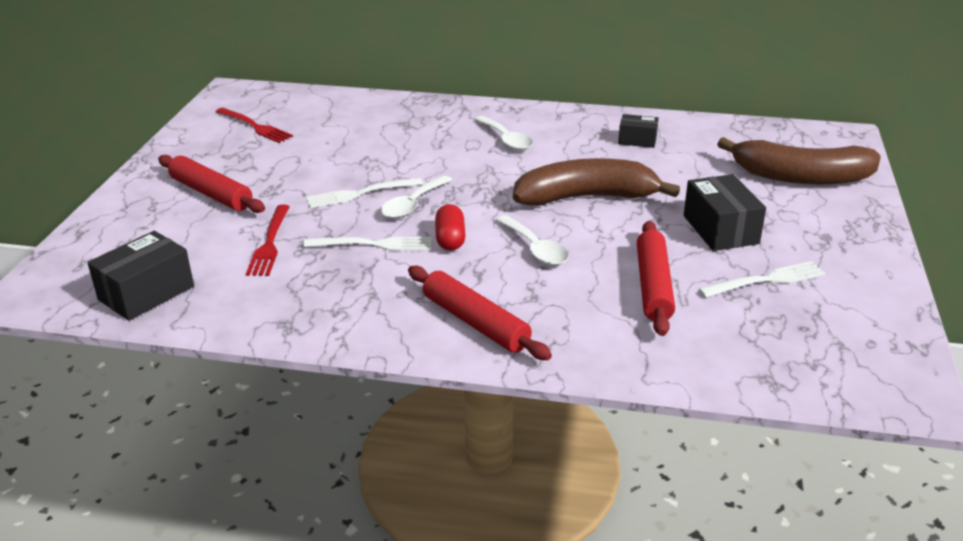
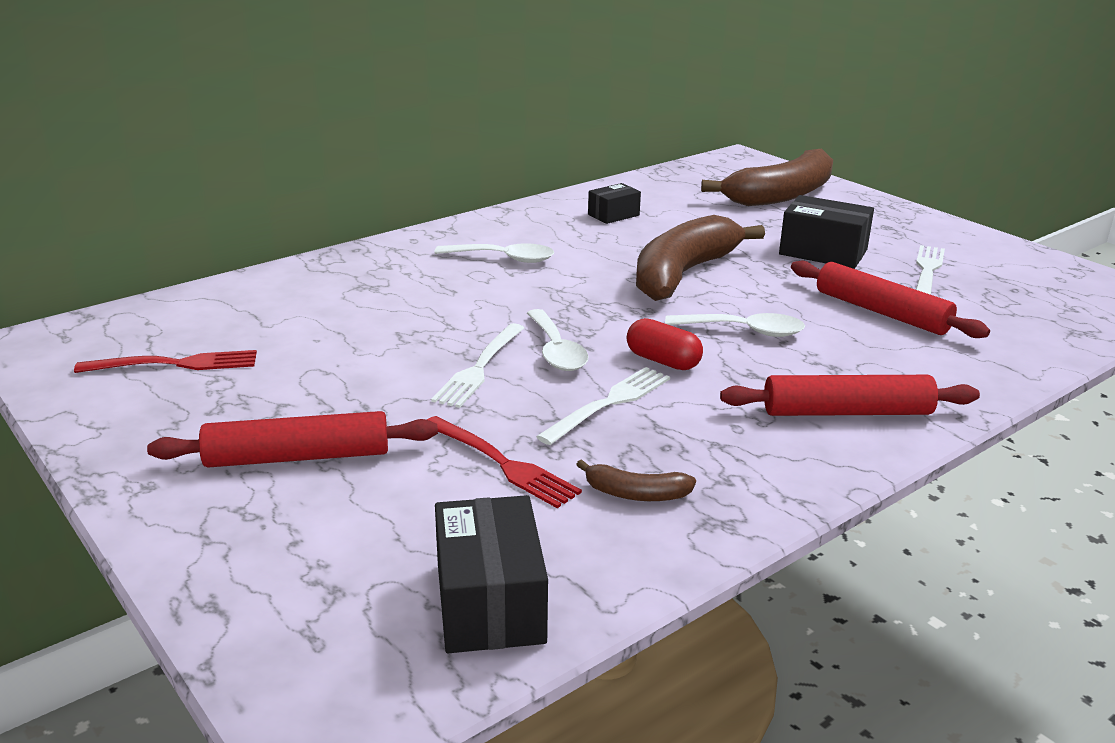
camera: 50 degrees left, 5 degrees down
(286, 291) = (635, 494): none -> brown banana

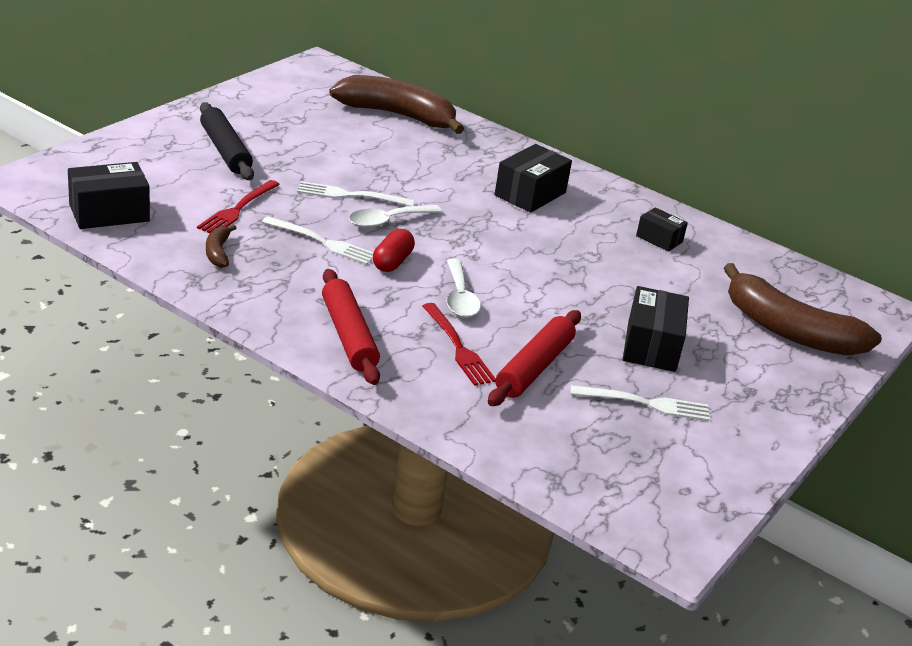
camera: 70 degrees right, 5 degrees up
(176, 364) = (312, 104): red fork -> red fork (458, 348)
(298, 457) = (225, 150): red rolling pin -> black rolling pin
(503, 258) = (530, 194): white spoon -> black box
(683, 274) = (552, 272): brown banana -> brown banana (398, 115)

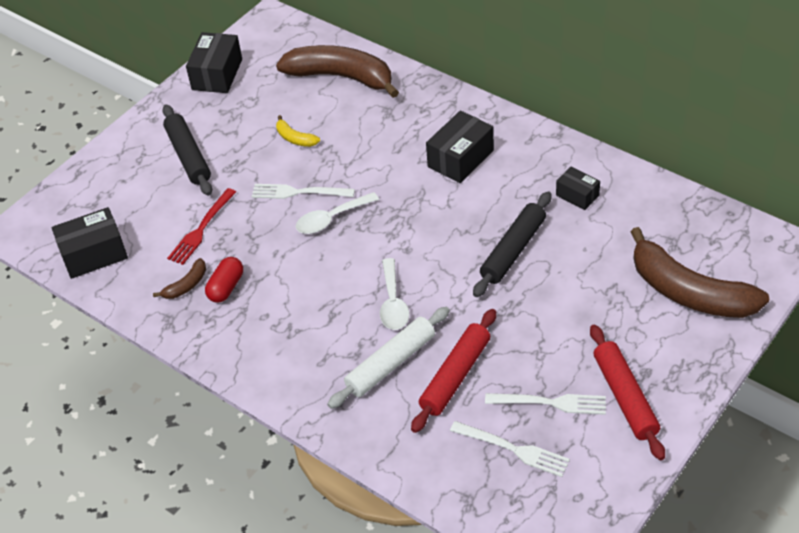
camera: 10 degrees right, 15 degrees up
(218, 252) = (186, 285): brown banana -> brown banana turned 135 degrees counterclockwise
(323, 242) = (275, 256): white fork -> white fork (514, 449)
(346, 153) = (295, 138): none -> yellow banana
(349, 335) = (297, 365): red rolling pin -> red rolling pin (625, 397)
(392, 262) = (335, 270): red capsule -> red capsule (226, 287)
(458, 348) = (390, 363): red fork -> white rolling pin
(592, 272) = (513, 250): none -> black rolling pin
(651, 346) = (560, 333): black box -> black box (217, 74)

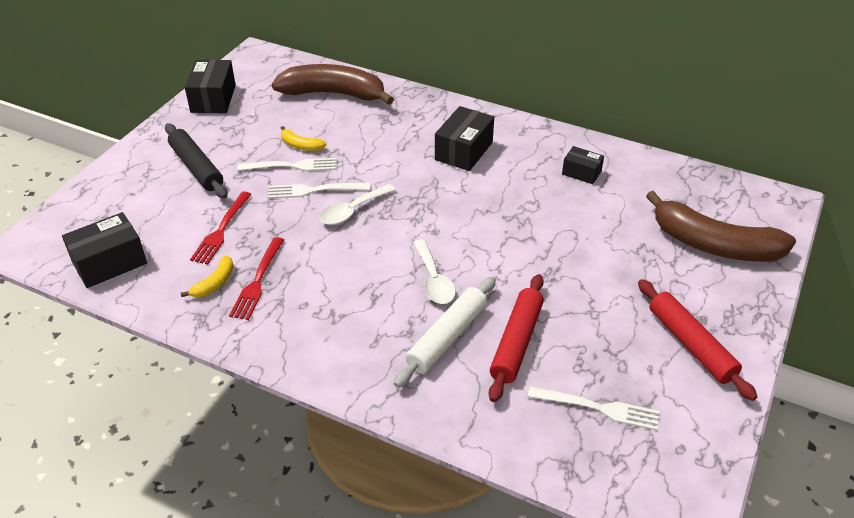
camera: 15 degrees left, 5 degrees down
(186, 285) = (214, 283): brown banana -> yellow banana
(226, 287) = (257, 281): red capsule -> red fork
(513, 250) = (537, 223): black rolling pin -> none
(551, 403) = (620, 358): white fork -> white fork (292, 166)

